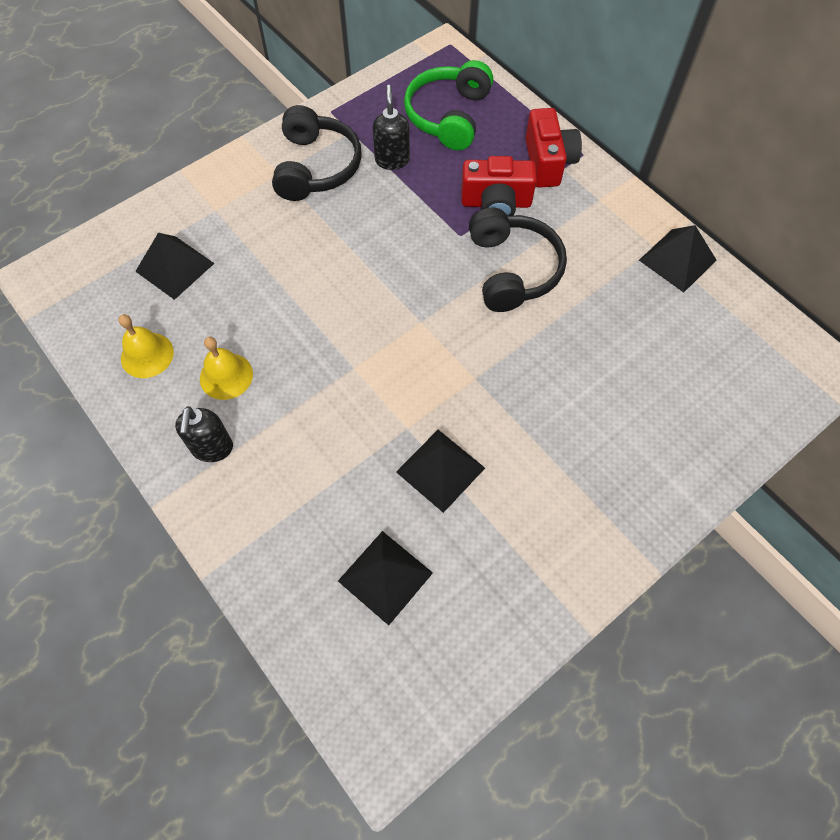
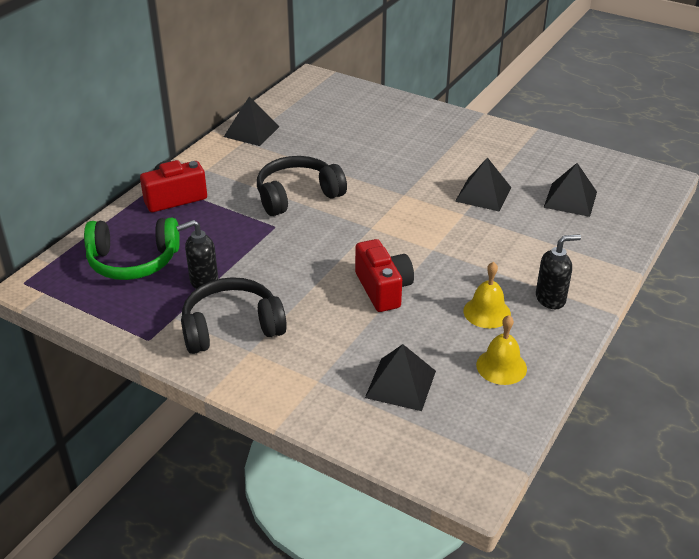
camera: 110 degrees left, 25 degrees down
(496, 203) = (232, 215): red camera -> red camera (383, 289)

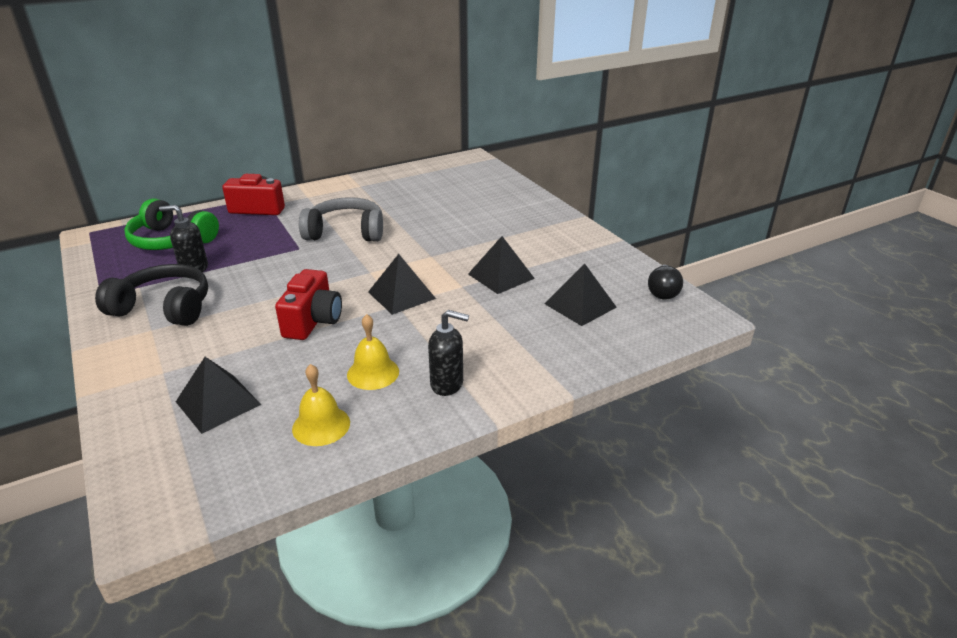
camera: 30 degrees right, 5 degrees down
(251, 131) = (375, 181): black pyramid -> black pyramid (401, 295)
(297, 196) = (346, 232): black headphones -> grey headphones
(614, 167) = (663, 292): none -> black light bulb

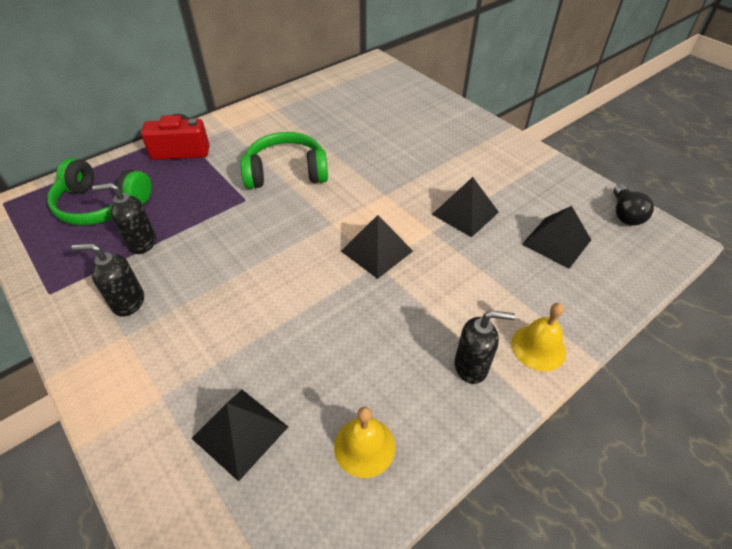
camera: 10 degrees left, 15 degrees up
(164, 308) = (128, 302): black headphones -> black soap dispenser
(313, 321) = (299, 299): red camera -> none
(346, 232) = (286, 172): grey headphones -> green headphones
(373, 373) = (389, 362): yellow bell -> yellow bell (538, 347)

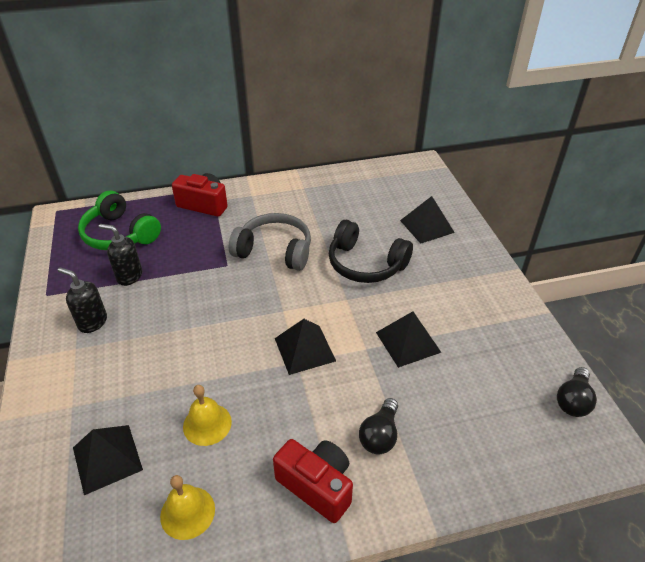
camera: 25 degrees right, 5 degrees down
(286, 172) = (274, 251): green headphones -> grey headphones
(382, 159) = (366, 264): none -> black headphones
(471, 366) = (317, 485): black soap dispenser -> red camera
(496, 300) = (380, 435): none -> black light bulb
(538, 347) = (389, 495): yellow bell -> yellow bell (207, 424)
(556, 242) = (478, 402): black pyramid -> black pyramid (427, 226)

